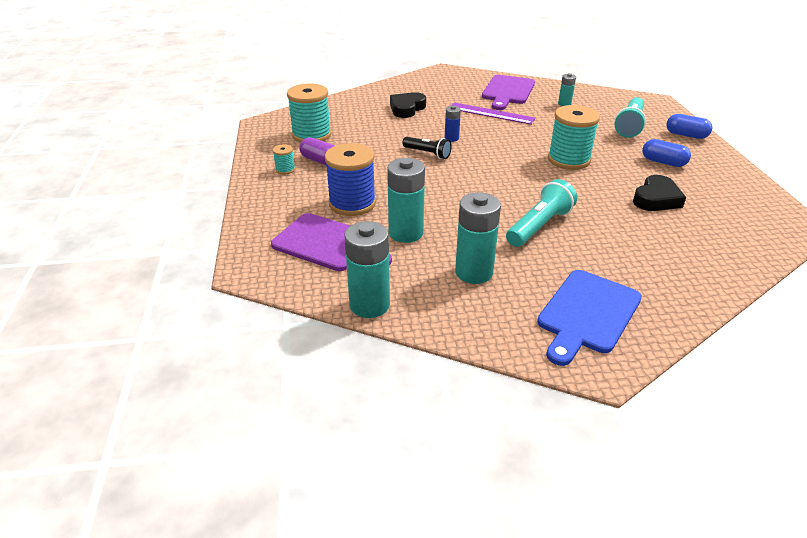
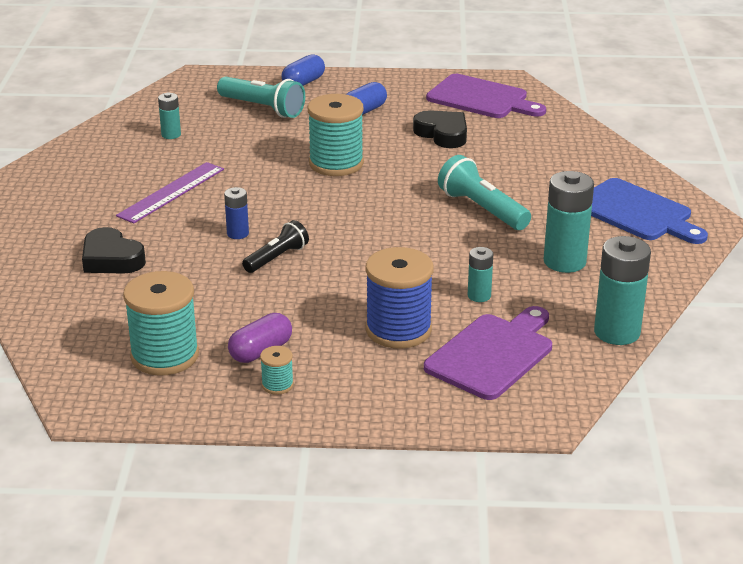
camera: 80 degrees left, 5 degrees down
(406, 233) = (479, 296): turquoise battery -> turquoise battery, size x0.53
(507, 91) = (100, 167): purple cutting board -> purple cutting board (481, 98)

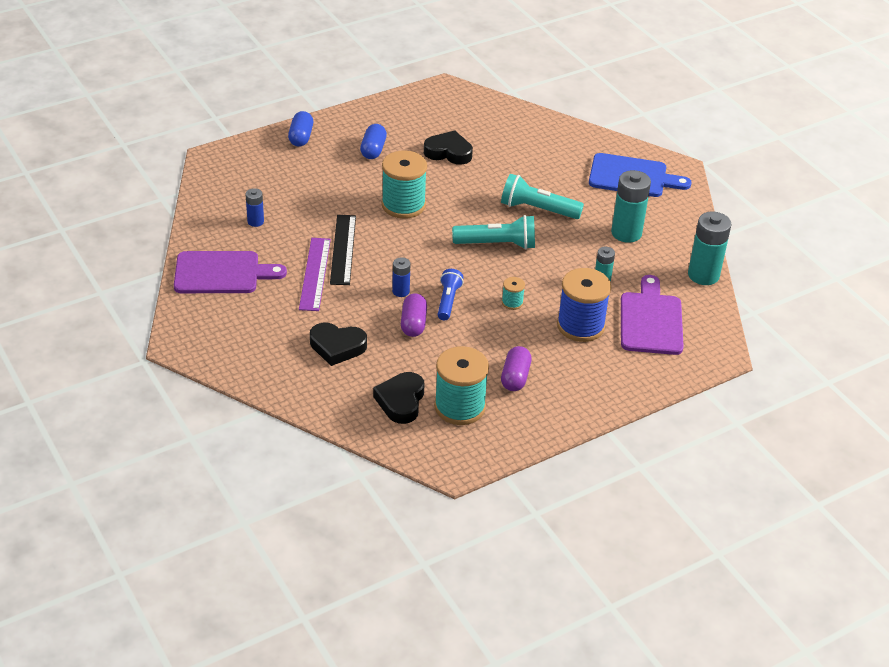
camera: 35 degrees left, 10 degrees up
(111, 328) = (401, 401): none -> black heart
(171, 135) = (255, 221): turquoise battery -> blue battery
(214, 265) = (413, 324): none -> purple capsule
(226, 181) = (343, 249): none -> black ruler
(262, 108) = (297, 172): turquoise flashlight -> turquoise flashlight (497, 244)
(277, 258) = (448, 301): black flashlight -> blue flashlight
(277, 385) = (551, 397): turquoise spool -> turquoise spool (512, 302)
(481, 98) = (443, 110): purple cutting board -> purple cutting board (222, 273)

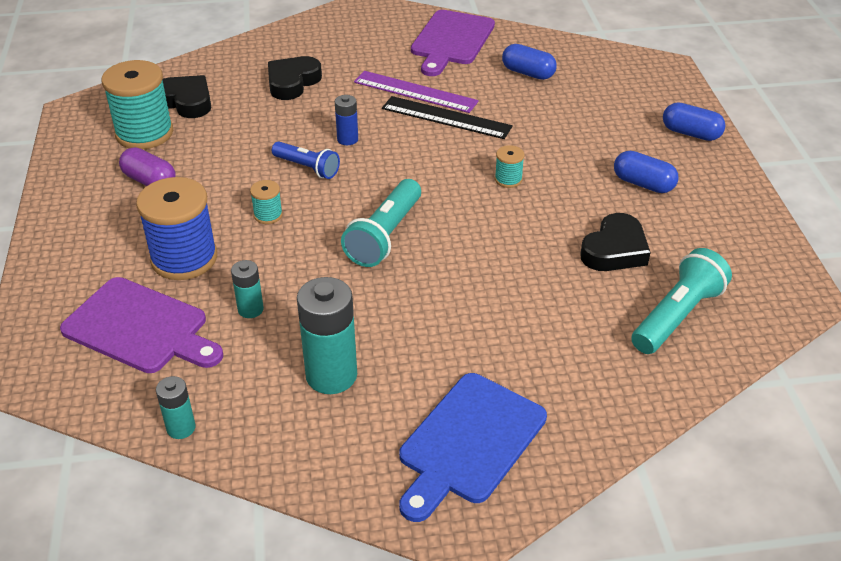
camera: 115 degrees right, 0 degrees up
(255, 221) = (528, 73): blue battery -> blue capsule
(403, 205) = (508, 179): turquoise spool -> turquoise spool, size x0.46
(413, 324) = (289, 135): purple capsule -> none
(537, 209) = (438, 298): turquoise flashlight -> turquoise flashlight (677, 316)
(703, 275) = (181, 428): turquoise battery -> turquoise battery, size x0.53

